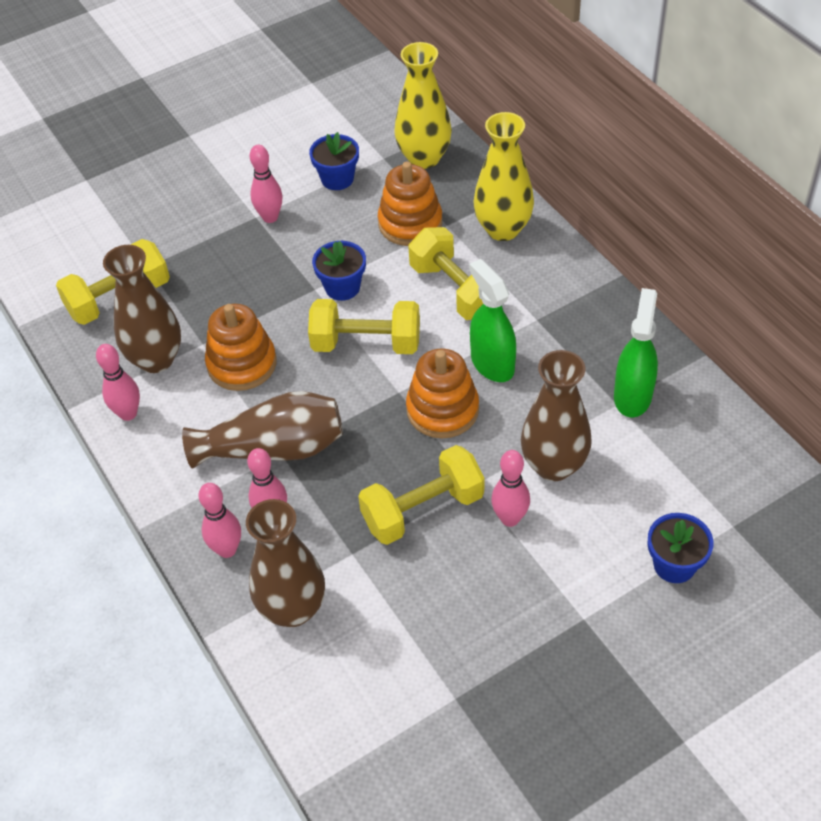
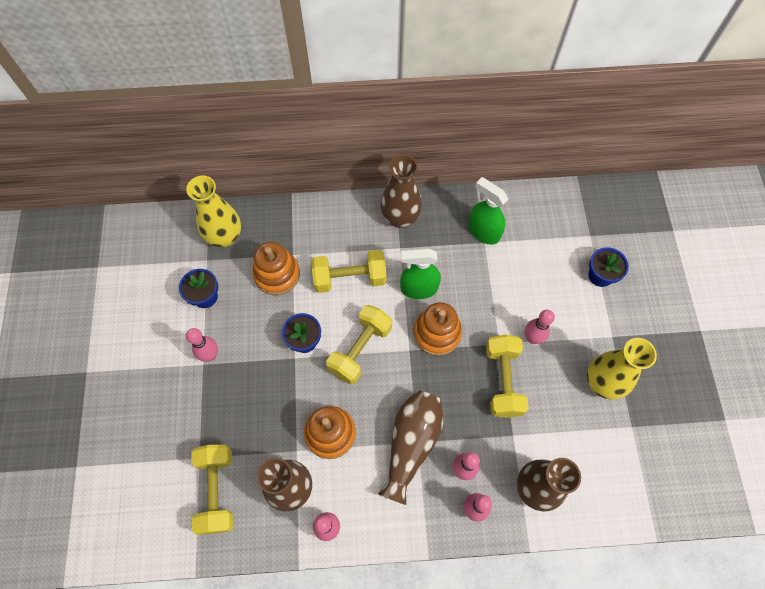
camera: 65 degrees left, 15 degrees up
(503, 229) = (318, 226): yellow vase -> yellow vase (602, 383)
(553, 465) = (508, 296): brown vase -> brown vase (400, 218)

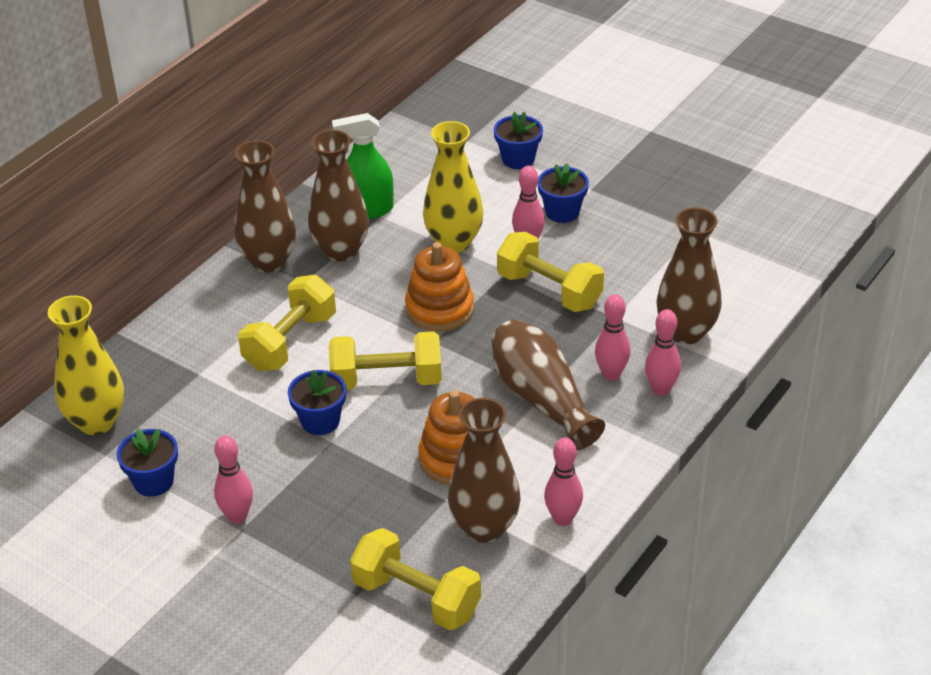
camera: 50 degrees left, 25 degrees down
(277, 274) = (207, 401): orange stacking toy -> none
(360, 349) = (386, 380): yellow dumbbell -> yellow dumbbell turned 75 degrees counterclockwise
(418, 288) = (371, 294): green spray bottle -> none
(439, 245) = (341, 250): none -> brown vase
(576, 336) = (562, 212): none -> blue flower pot
(602, 383) = (630, 223): yellow vase -> yellow vase (454, 242)

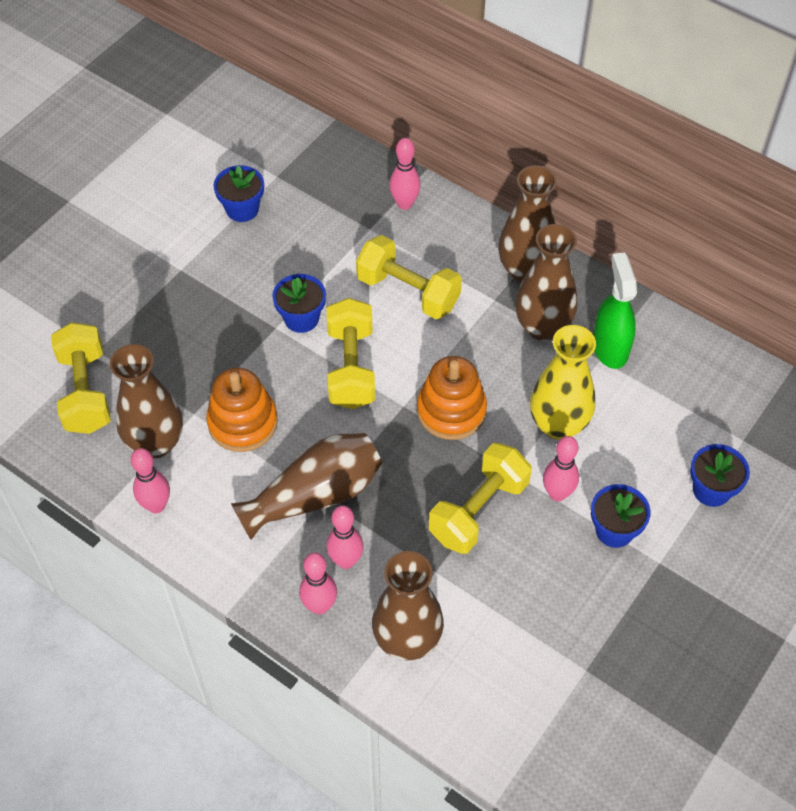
camera: 90 degrees right, 15 degrees up
(96, 421) = (316, 166): yellow vase -> none
(237, 516) = (195, 266): pink bowling pin -> pink bowling pin (404, 204)
(416, 598) = (85, 392): yellow dumbbell -> yellow dumbbell turned 45 degrees counterclockwise

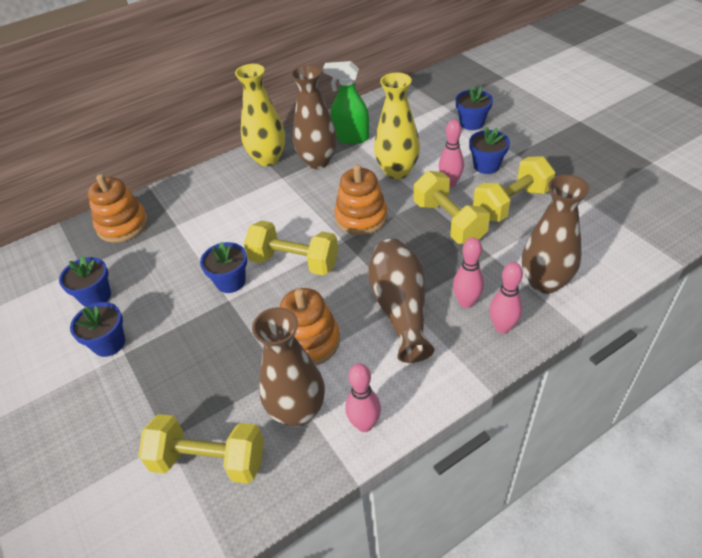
camera: 65 degrees left, 10 degrees down
(188, 251) = (109, 343): none -> blue flower pot
(351, 179) = (122, 225): none -> orange stacking toy
(404, 204) = (169, 202): pink bowling pin -> none
(408, 292) = (247, 217): yellow dumbbell -> yellow dumbbell (511, 204)
(525, 270) = (268, 159): brown vase -> yellow vase

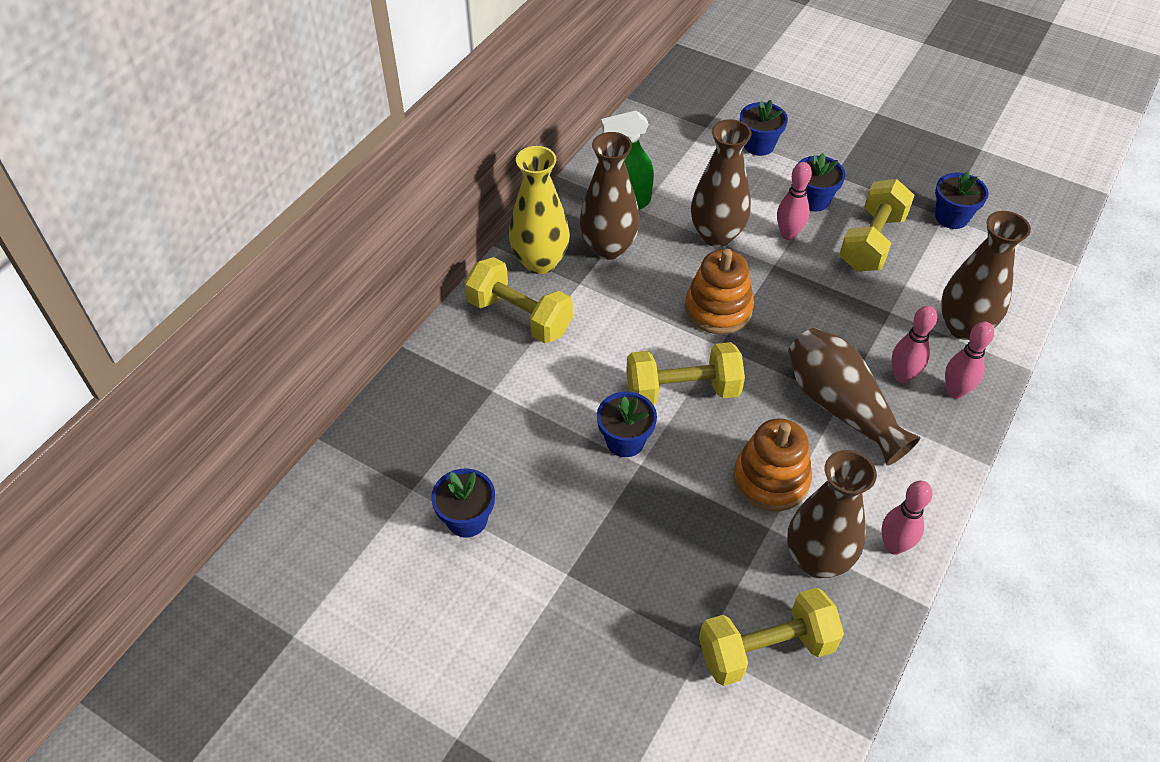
camera: 30 degrees left, 5 degrees up
(109, 343) = (538, 570): blue flower pot -> blue flower pot (951, 217)
(122, 225) = (417, 413): orange stacking toy -> none
(397, 171) = (716, 235): yellow vase -> brown vase
(449, 222) = (820, 285): yellow dumbbell -> yellow dumbbell (520, 316)

